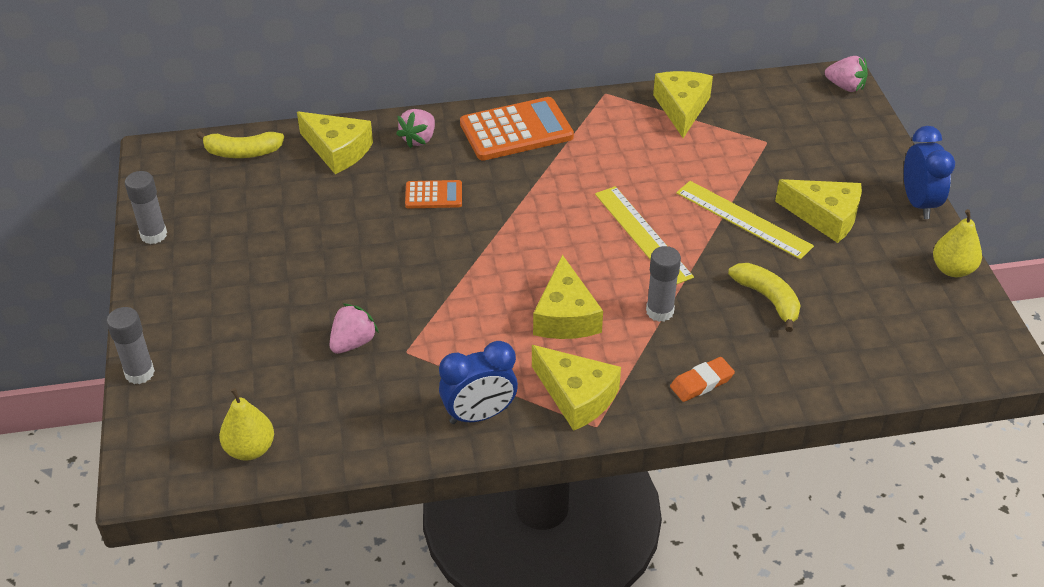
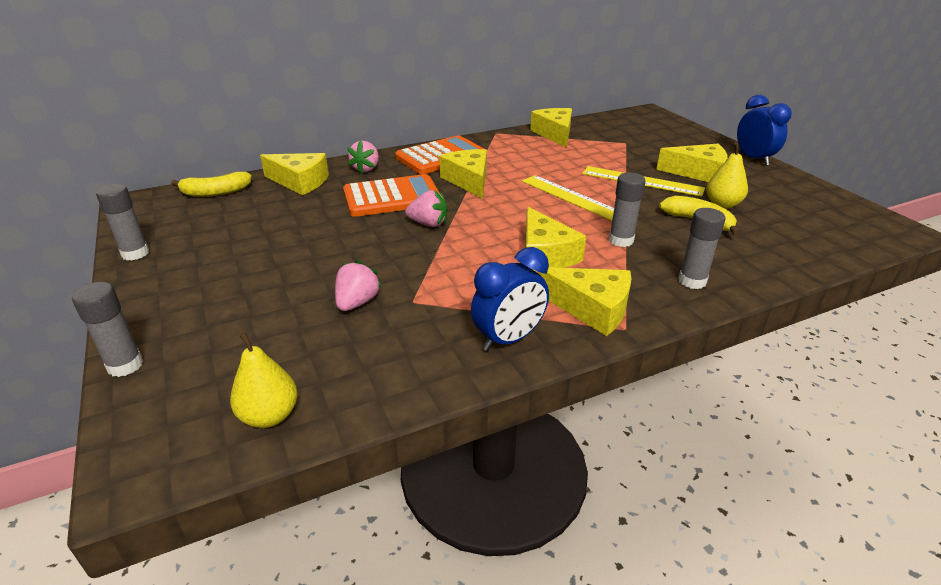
camera: 15 degrees left, 10 degrees down
(433, 195) = (392, 197): orange calculator -> orange calculator, size x1.89
(532, 182) = (468, 180): none -> yellow cheese
(701, 383) = (692, 281): orange eraser -> grey glue stick
(845, 87) = (654, 114): pink strawberry -> pink strawberry (428, 224)
(952, 269) = (811, 188): yellow pear -> yellow pear (722, 204)

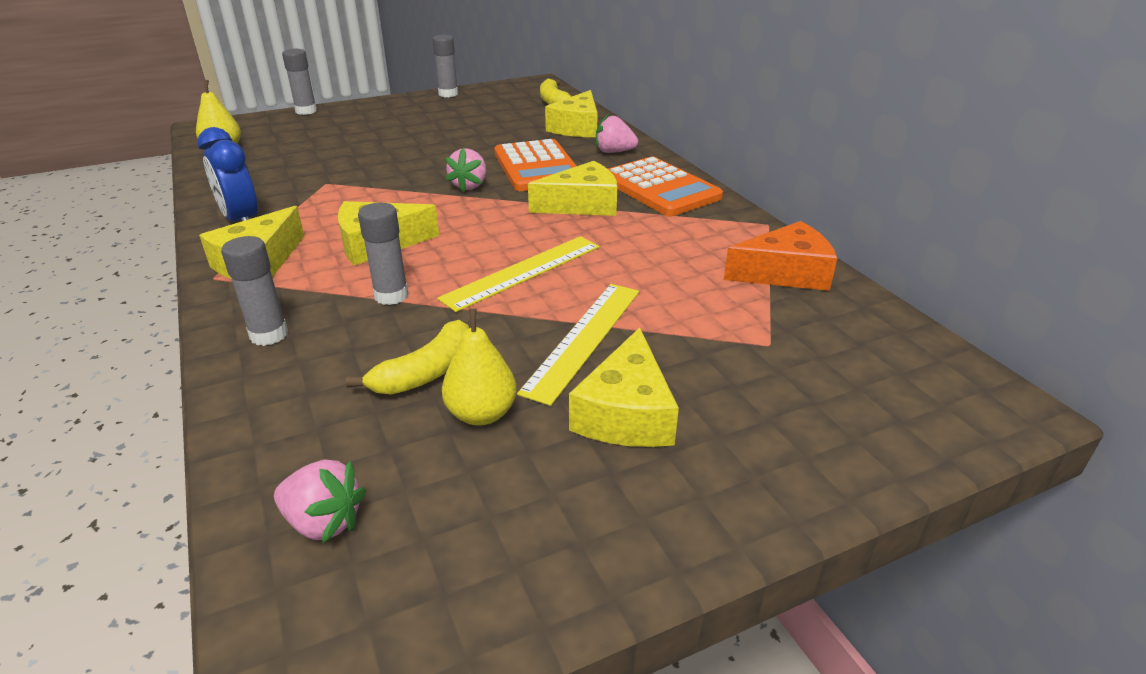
camera: 90 degrees right, 0 degrees up
(357, 303) = (337, 164): pink strawberry -> pink strawberry (324, 522)
(554, 134) = (785, 273): yellow cheese -> orange cheese
(753, 159) = (723, 528): blue clock -> none

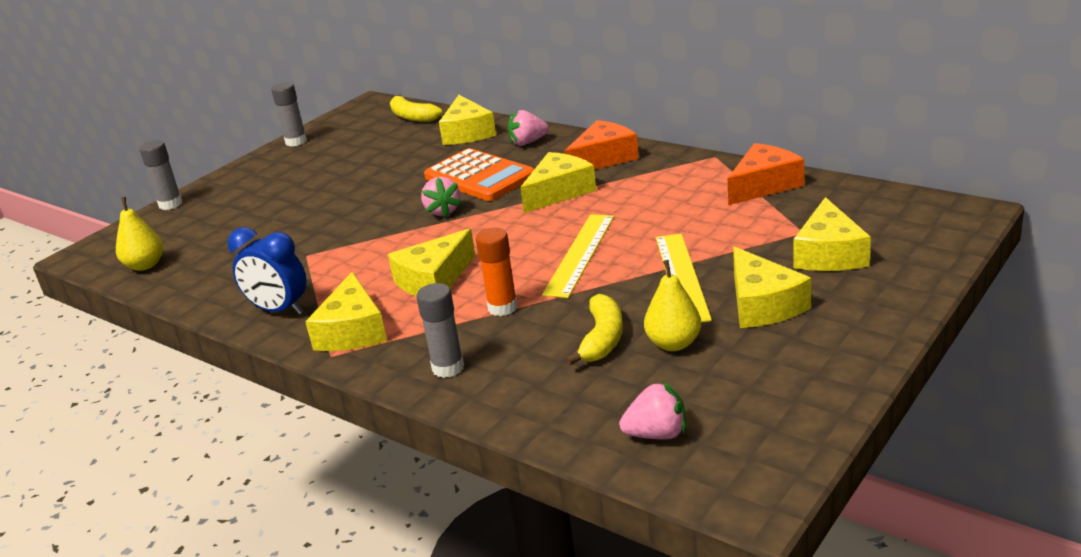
camera: 25 degrees left, 5 degrees down
(391, 296) = (502, 308): grey glue stick -> orange glue stick
(660, 188) = (603, 158): orange calculator -> orange cheese
(771, 384) = (829, 254): none -> yellow cheese

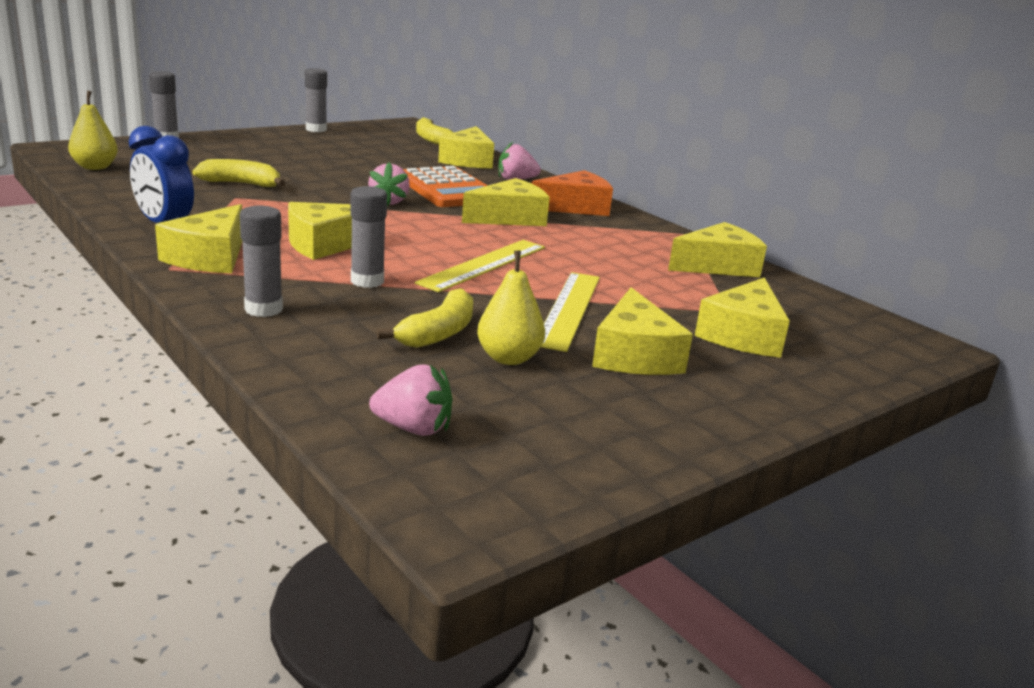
camera: 10 degrees right, 5 degrees down
(296, 237) = (241, 184): none -> yellow banana
(502, 308) = (367, 281): orange glue stick -> grey glue stick
(764, 185) = (718, 266): orange cheese -> yellow cheese

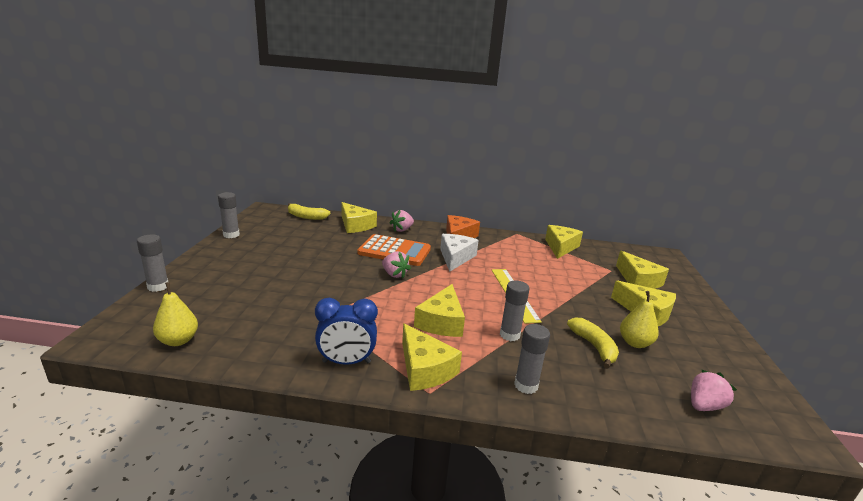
camera: 45 degrees left, 0 degrees up
(241, 184) = (301, 302): yellow banana -> none
(509, 218) = (455, 257): yellow cheese -> white cheese
(568, 309) = (586, 301): yellow ruler -> none

